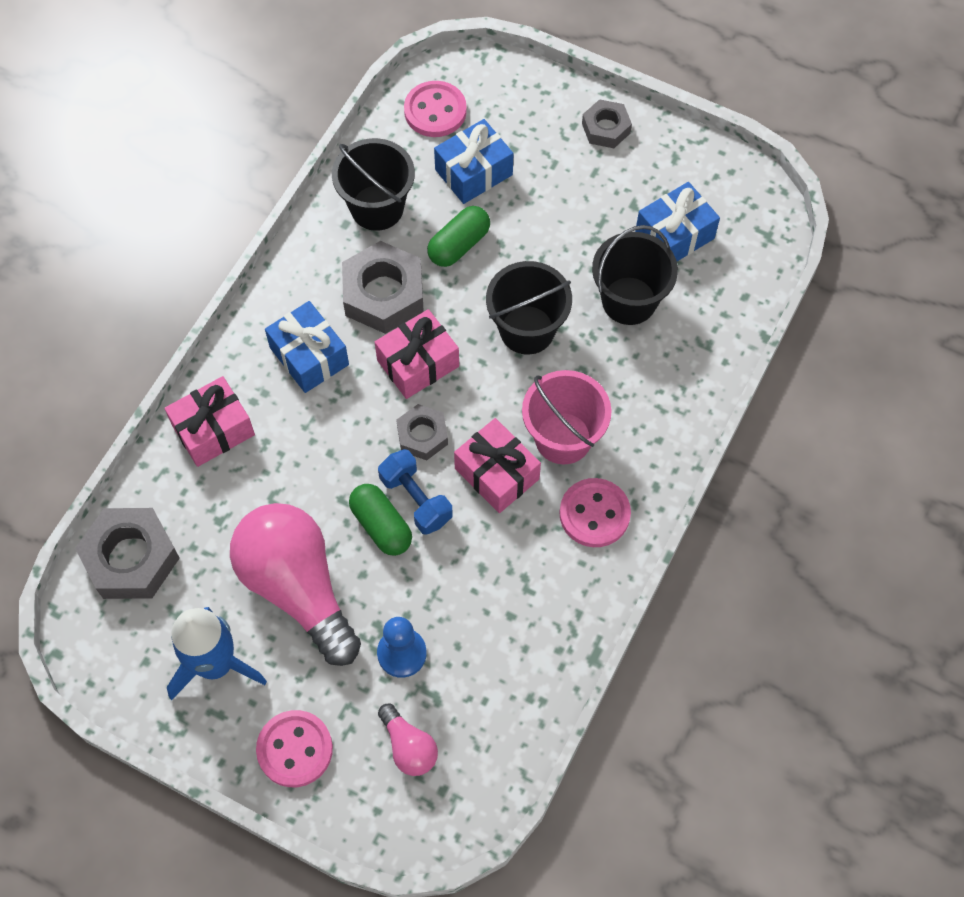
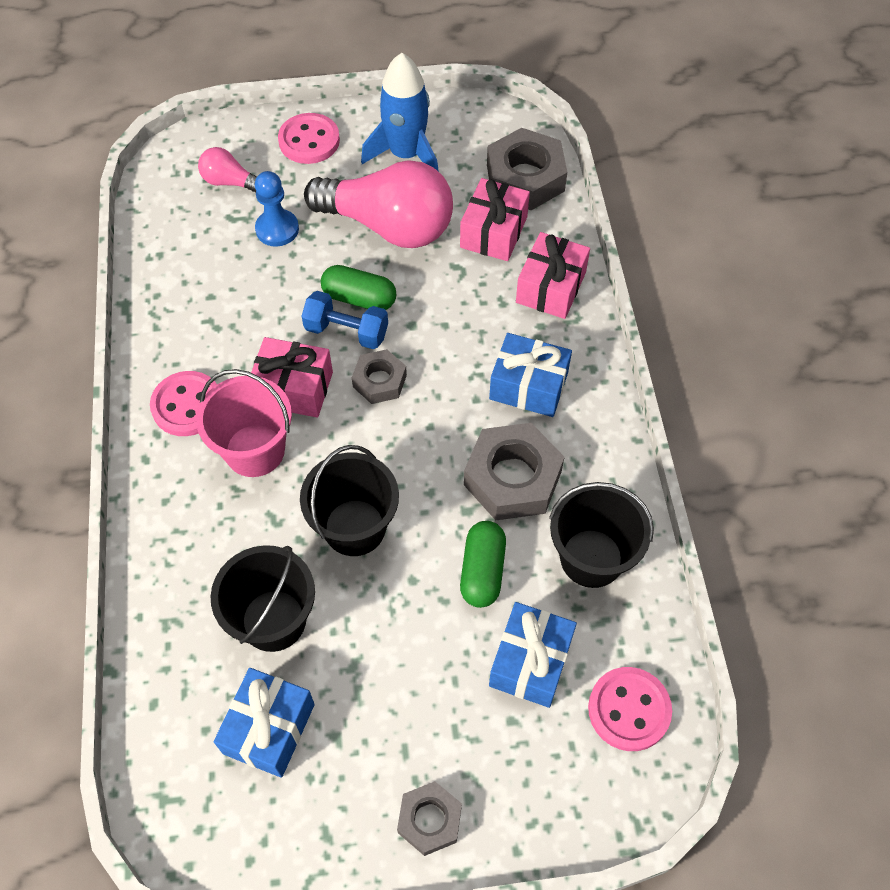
camera: 145 degrees right, 5 degrees down
(418, 363) = (431, 436): pink gift -> pink gift (494, 232)

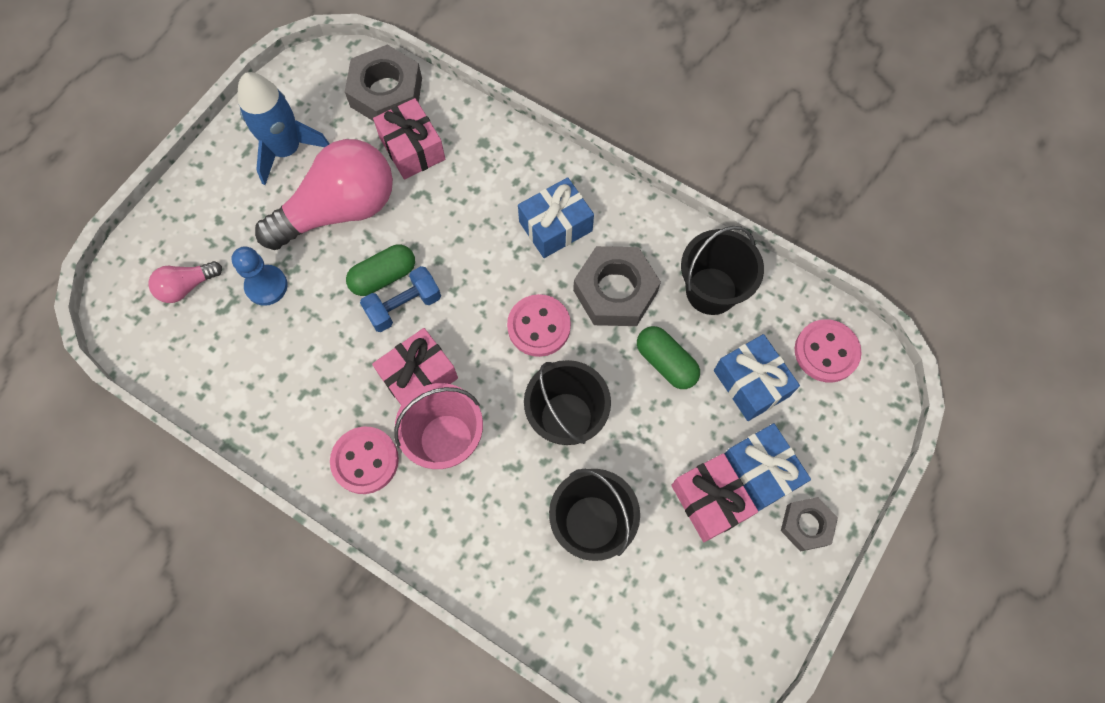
camera: 50 degrees left, 10 degrees up
(269, 728) = (667, 582): blue gift -> blue gift (760, 472)
(309, 141) = (205, 203): pink button -> pink button (539, 326)
(379, 381) = (465, 315): grey nut -> none
(551, 287) = (492, 151): pink gift -> pink gift (710, 501)

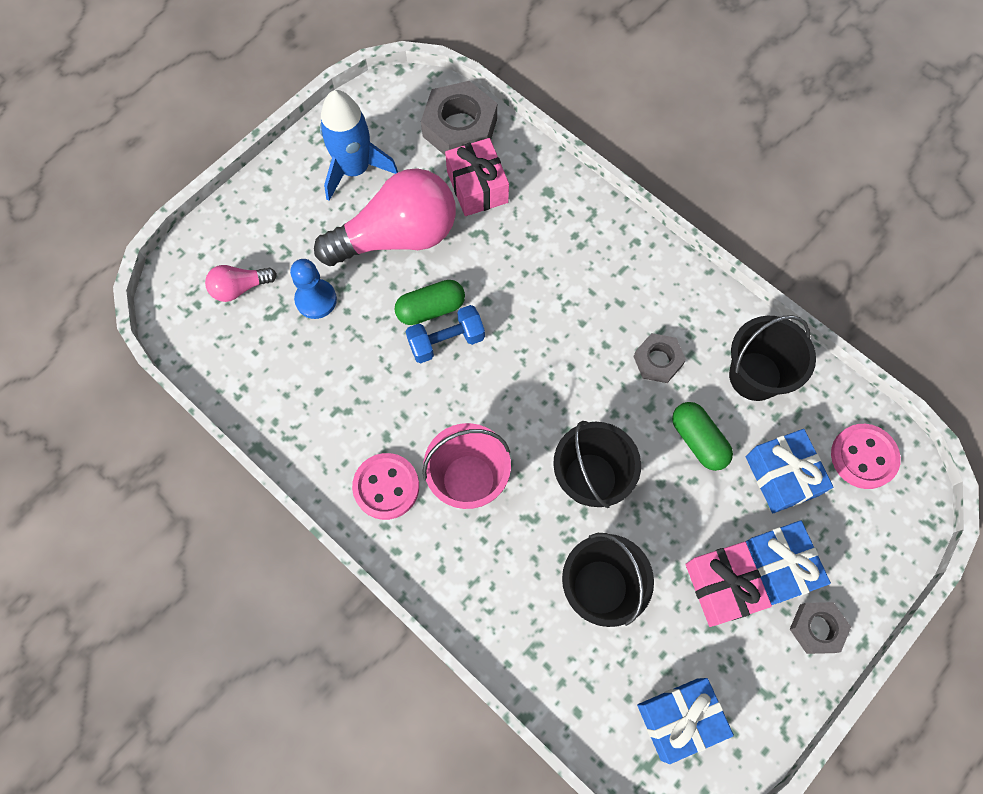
camera: 10 degrees right, 0 degrees up
(418, 376) = (450, 413): pink gift -> none
(539, 326) = (576, 383): pink button -> none
(555, 226) = (607, 286): blue gift -> blue gift (679, 719)
(615, 291) = (657, 361): grey nut -> grey nut, size x0.58

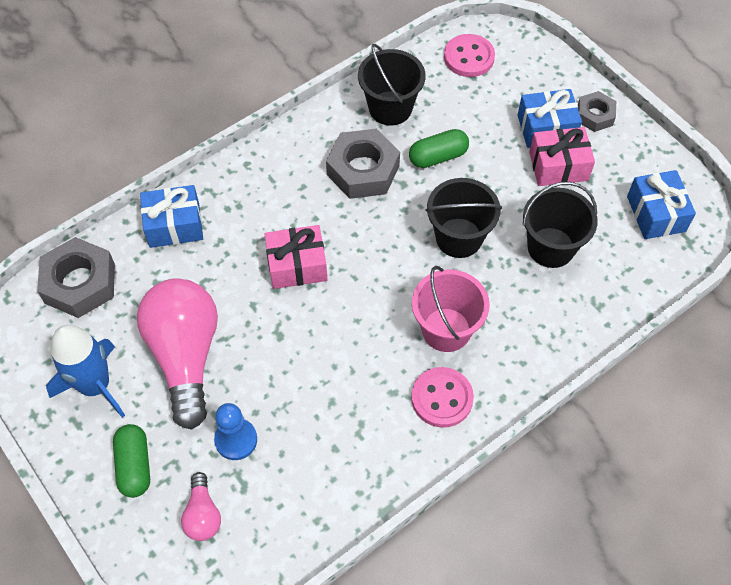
camera: 80 degrees left, 10 degrees down
(431, 309) = (272, 337): green capsule -> green capsule (135, 465)
(446, 341) = (308, 328): blue dumbbell -> none
(477, 187) = (152, 278): pink gift -> pink gift (297, 265)
(657, 361) = (363, 170): grey nut -> grey nut, size x1.71
(781, 476) = (476, 110): blue gift -> blue gift (174, 225)

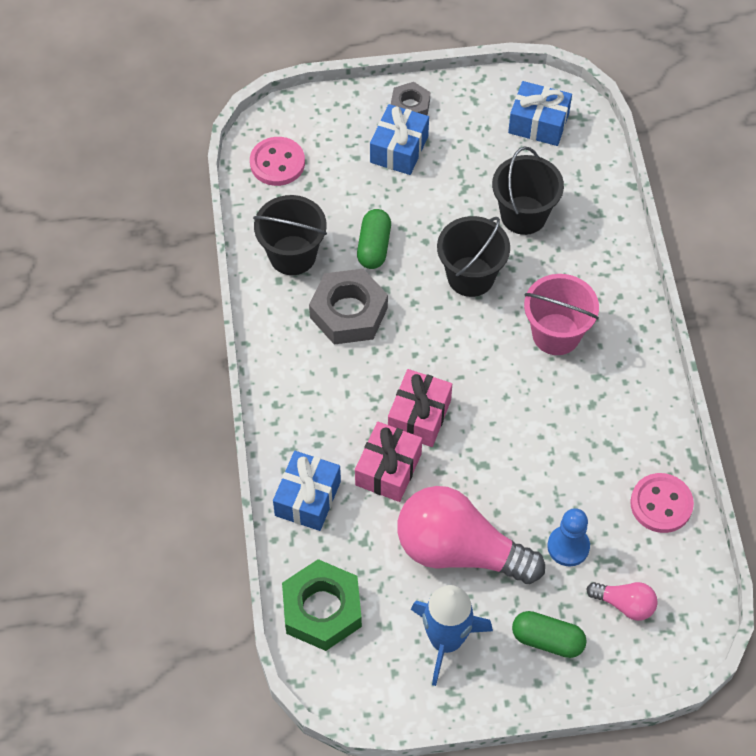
camera: 60 degrees left, 0 degrees up
(80, 283) = (322, 609): grey nut -> green nut
(442, 398) = (618, 371): pink button -> pink button (661, 504)
(558, 166) = (445, 163): pink gift -> pink gift (388, 469)

